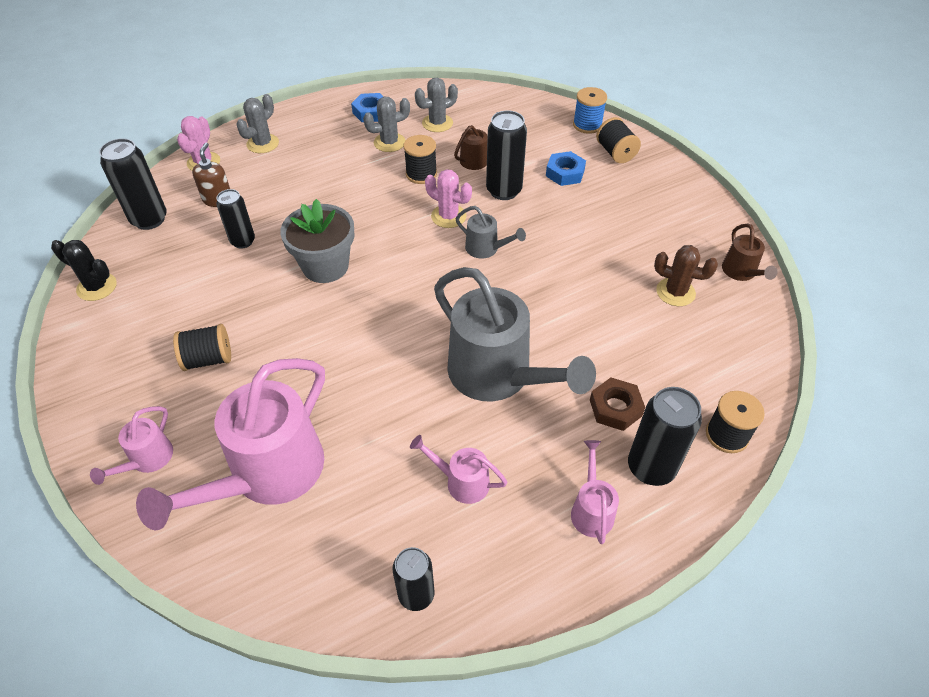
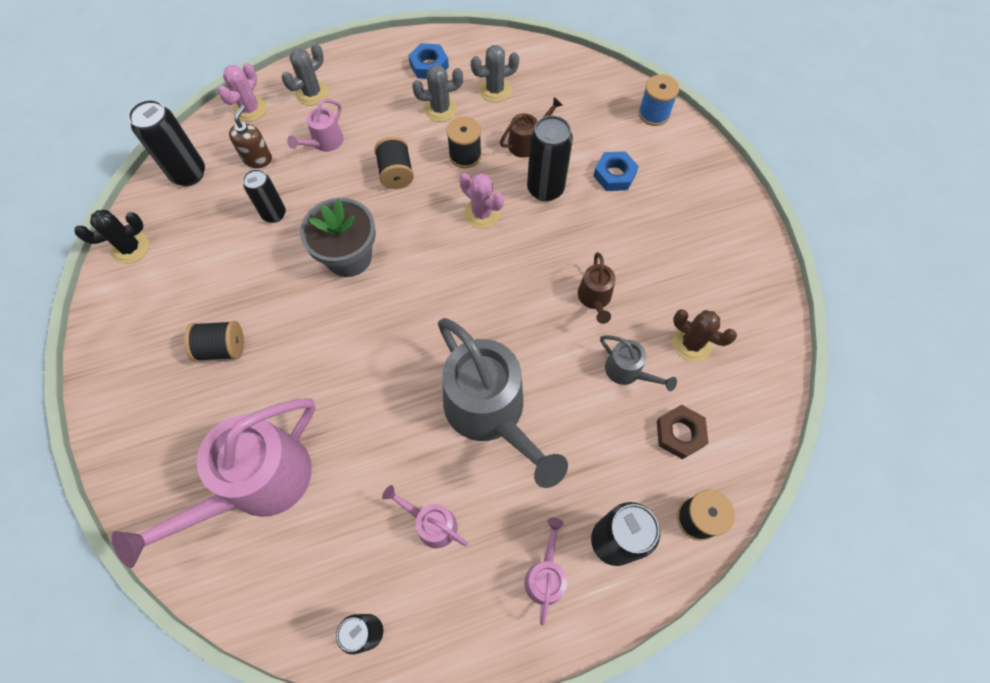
camera: 10 degrees right, 15 degrees up
(97, 287) = (130, 248): black cactus -> black cactus turned 60 degrees counterclockwise
(147, 460) = (153, 449): pink watering can -> pink watering can (324, 143)
(486, 249) = (512, 260): grey watering can -> grey watering can (628, 372)
(615, 153) = (675, 155): black spool -> black spool (396, 173)
(615, 408) = (596, 469): brown nut -> brown nut (679, 433)
(741, 273) = (767, 330): brown watering can -> brown watering can (595, 299)

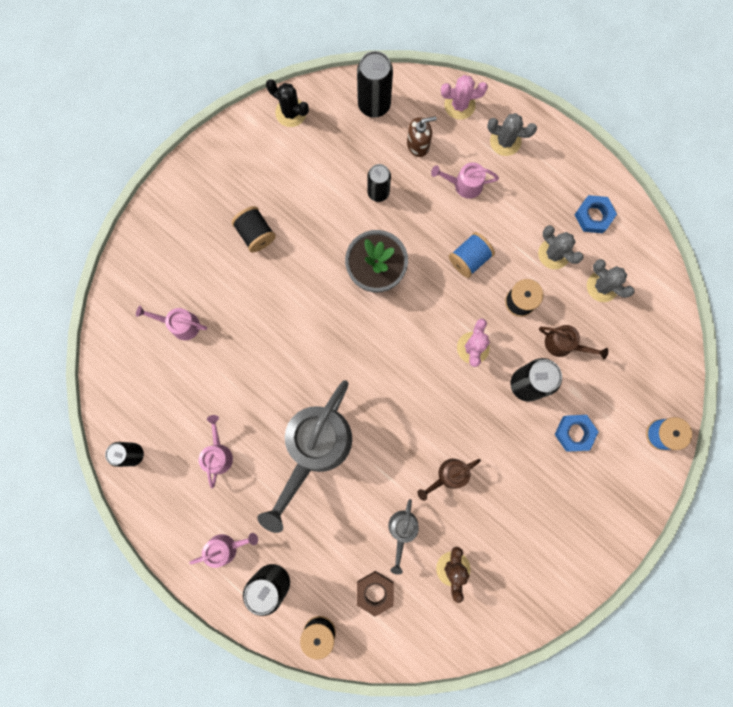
camera: 60 degrees right, 15 degrees up
(257, 485) = (180, 324): pink watering can -> pink watering can, size x0.46
(396, 173) = (469, 259): black spool -> blue spool

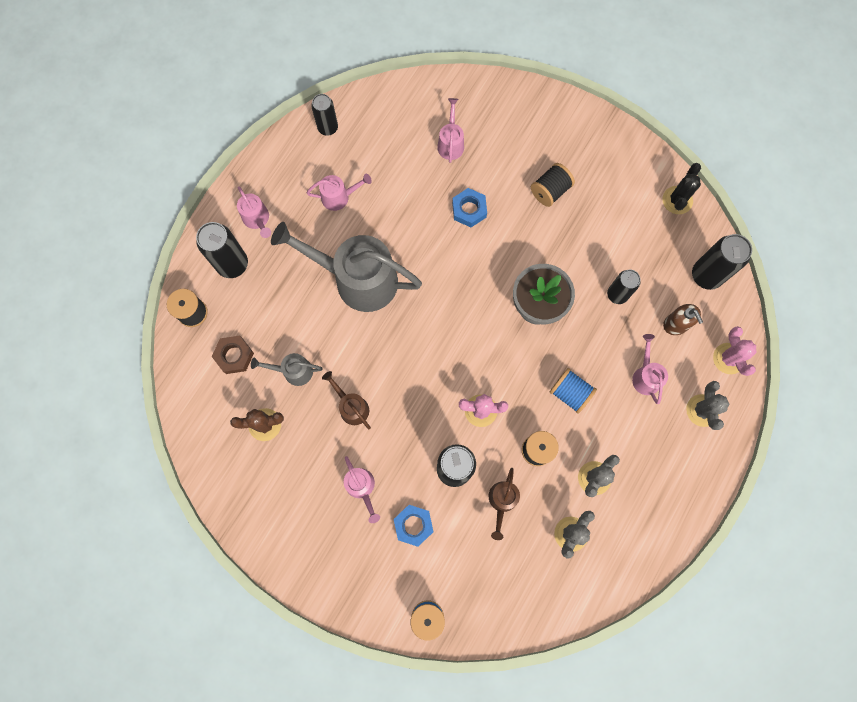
camera: 80 degrees right, 5 degrees down
(531, 478) = (362, 488): none -> pink watering can
(593, 216) = (644, 514): blue nut -> blue nut (469, 210)

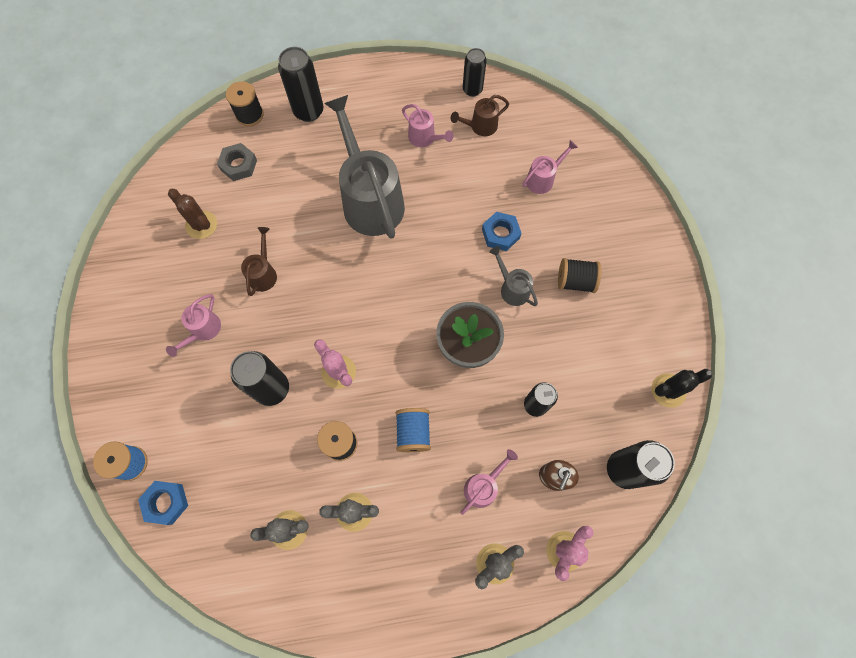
camera: 50 degrees right, 5 degrees down
(234, 356) = (239, 165): brown nut -> grey nut
(257, 220) = (357, 101): pink watering can -> none
(293, 371) = (259, 212): grey watering can -> grey watering can (512, 288)
(413, 525) = (201, 393): blue nut -> blue nut (166, 502)
(502, 502) = (273, 449): brown watering can -> brown watering can (480, 126)

